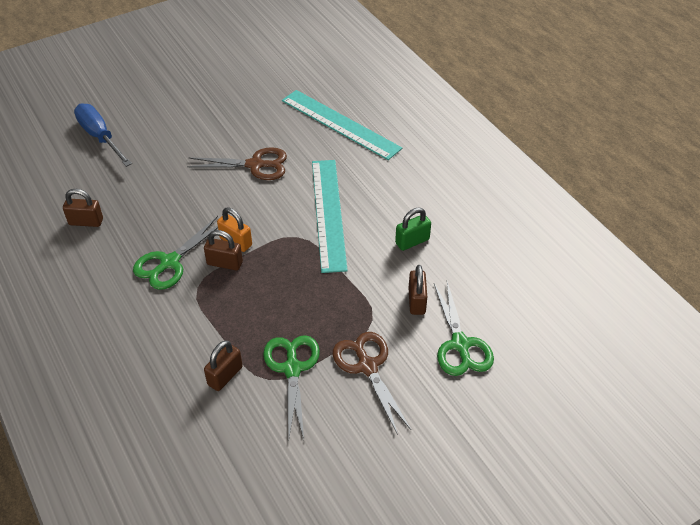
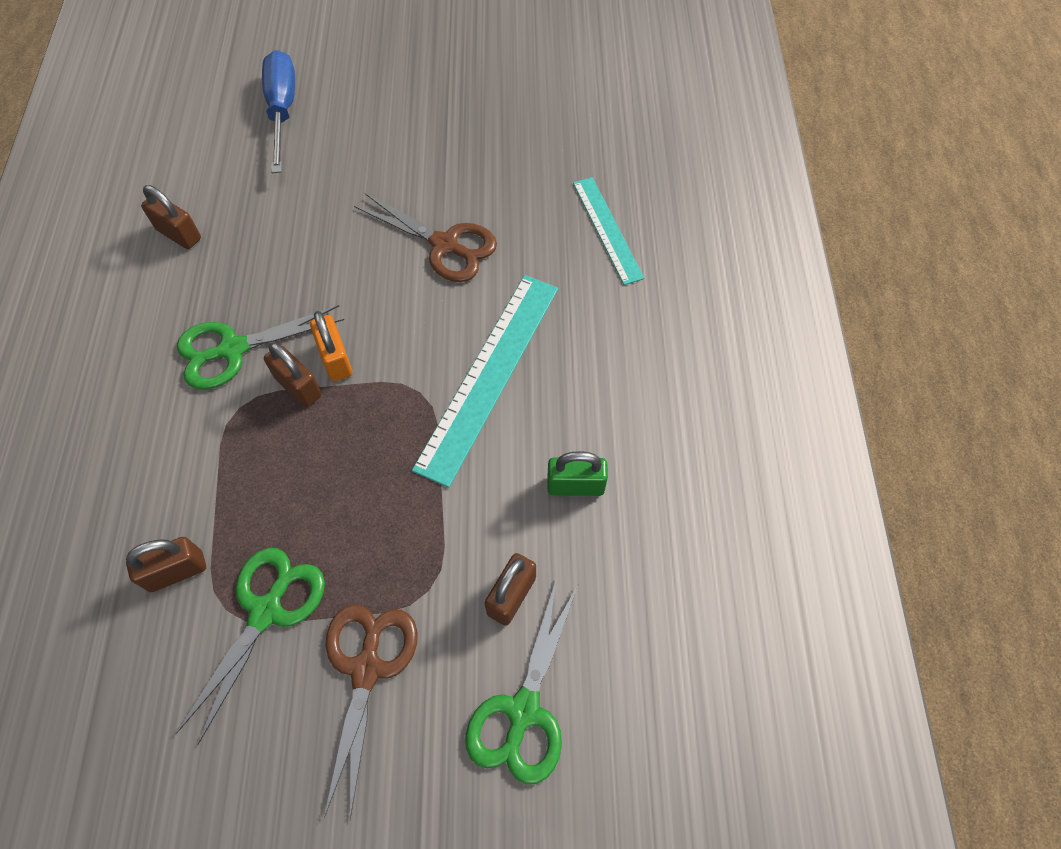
camera: 30 degrees right, 15 degrees up
(340, 124) = (607, 229): turquoise ruler -> turquoise ruler, size x0.60

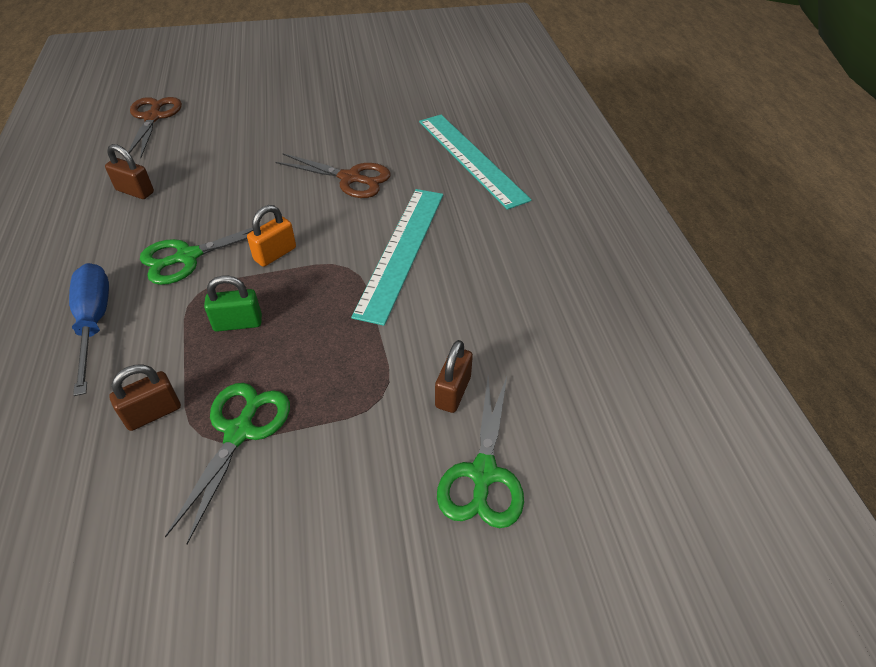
camera: 10 degrees left, 15 degrees down
(282, 111) = (210, 115): blue screwdriver -> blue screwdriver (94, 323)
(298, 387) = (246, 274): brown padlock -> none
(336, 359) = (275, 254): orange padlock -> orange padlock turned 75 degrees clockwise
(367, 669) = (337, 462): brown scissors -> brown scissors (153, 117)
(575, 485) = (487, 312): green padlock -> green padlock (238, 323)
(607, 229) = (471, 159): turquoise ruler -> turquoise ruler, size x1.66

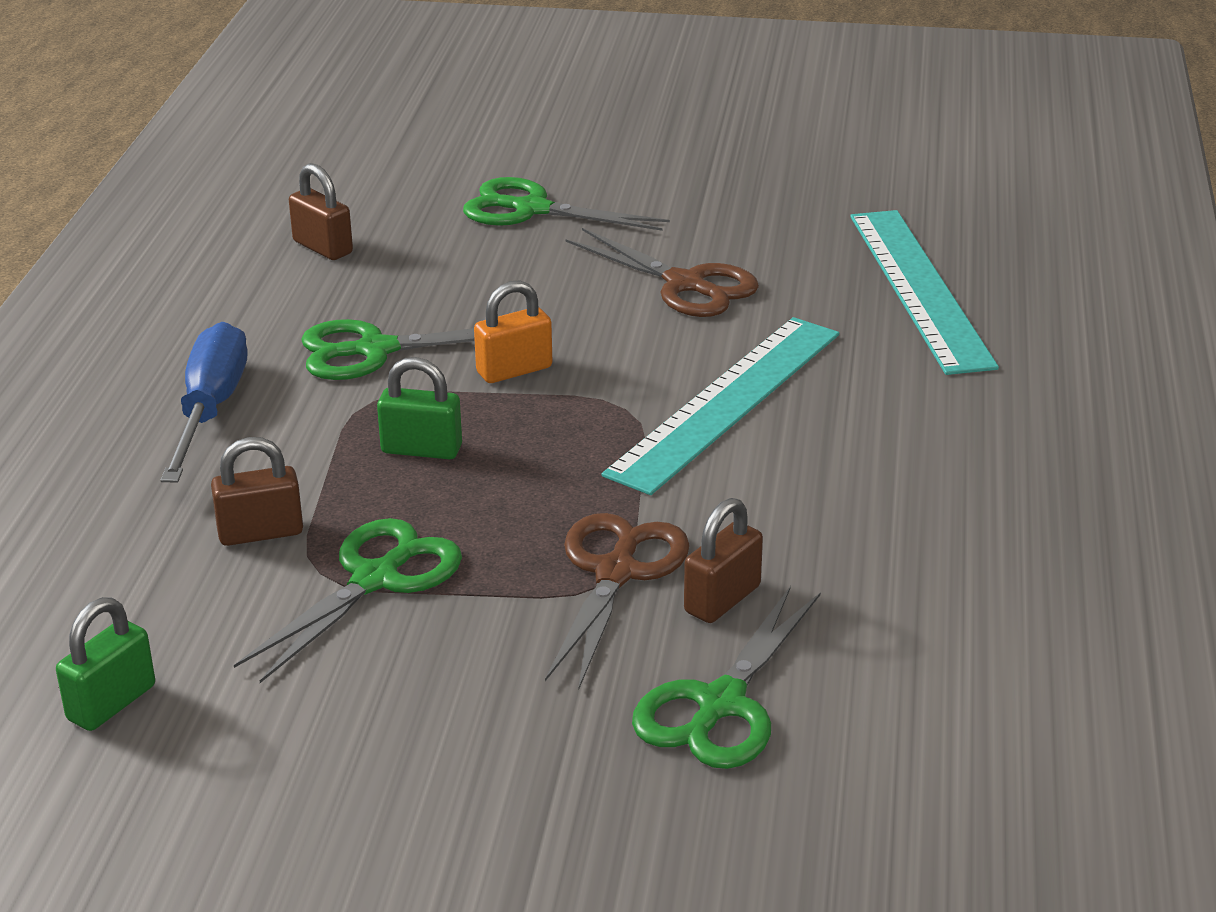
camera: 20 degrees right, 15 degrees down
(84, 594) = (111, 703): none -> green padlock
(153, 117) = (385, 144): brown scissors -> brown scissors (616, 573)
(249, 145) = (531, 209): none -> green scissors

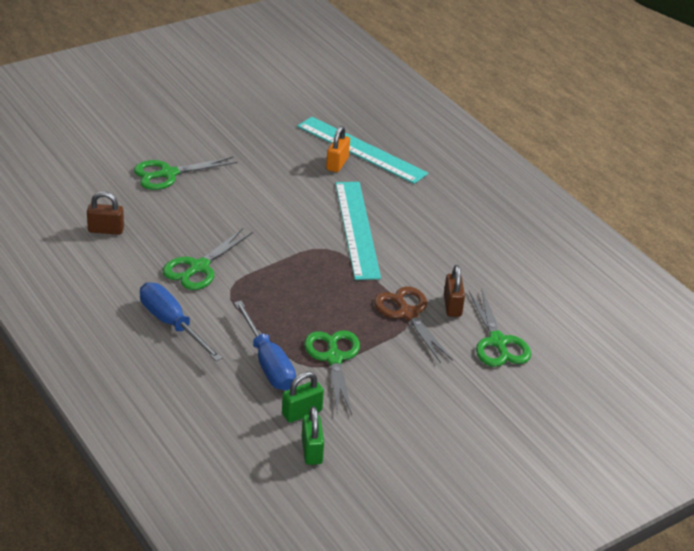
camera: 45 degrees left, 5 degrees up
(260, 533) = (268, 363): brown padlock -> blue screwdriver
(421, 449) = (277, 300): green padlock -> green padlock (302, 412)
(514, 370) = (264, 251): orange padlock -> orange padlock (337, 164)
(685, 284) = (276, 184): brown scissors -> none

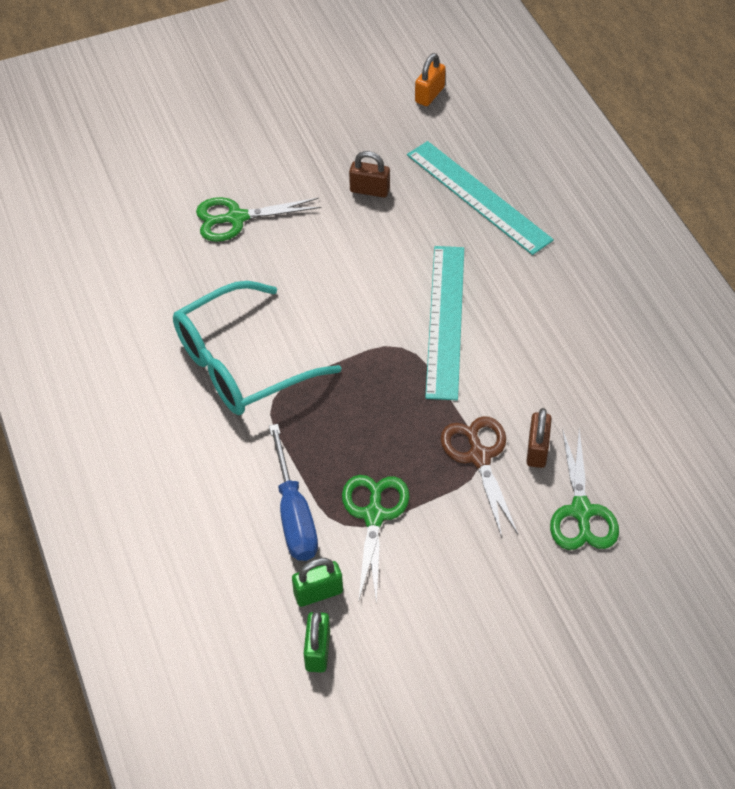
camera: 15 degrees right, 15 degrees up
(106, 230) = (147, 297): brown padlock -> brown padlock (369, 190)
(172, 324) = (194, 445): blue screwdriver -> none
(199, 267) = (243, 363): green scissors -> turquoise glasses
(337, 164) = (443, 217): orange padlock -> orange padlock (429, 95)

